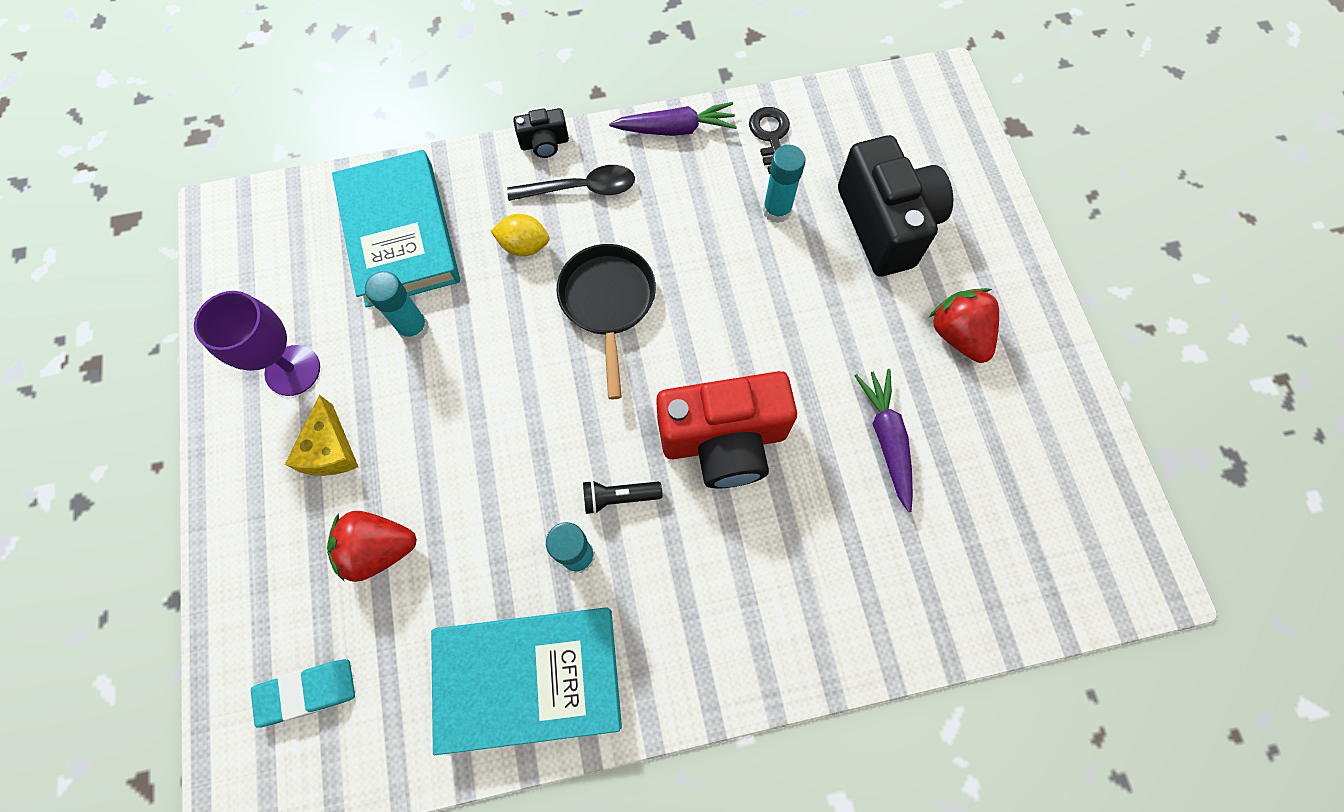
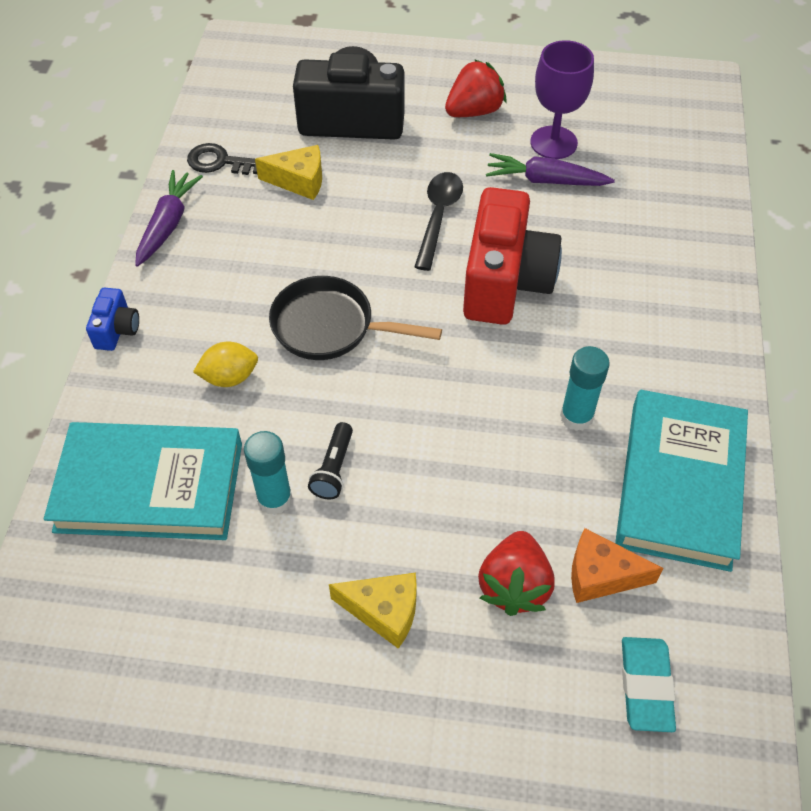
camera: 70 degrees left, 15 degrees down
(293, 370) = (269, 633): purple goblet -> purple goblet (553, 142)
(408, 624) = (601, 575): none -> orange cheese
(524, 246) = (229, 377): yellow lemon -> yellow lemon turned 45 degrees clockwise
(544, 143) = (117, 330): black camera -> blue camera
(581, 188) = (190, 314): black spoon -> black spoon (438, 217)
(619, 497) = (531, 371): black flashlight -> black flashlight (334, 469)
(777, 210) = (299, 181): turquoise glue stick -> yellow cheese
(958, 335) = (474, 111): red strawberry -> red strawberry turned 150 degrees clockwise

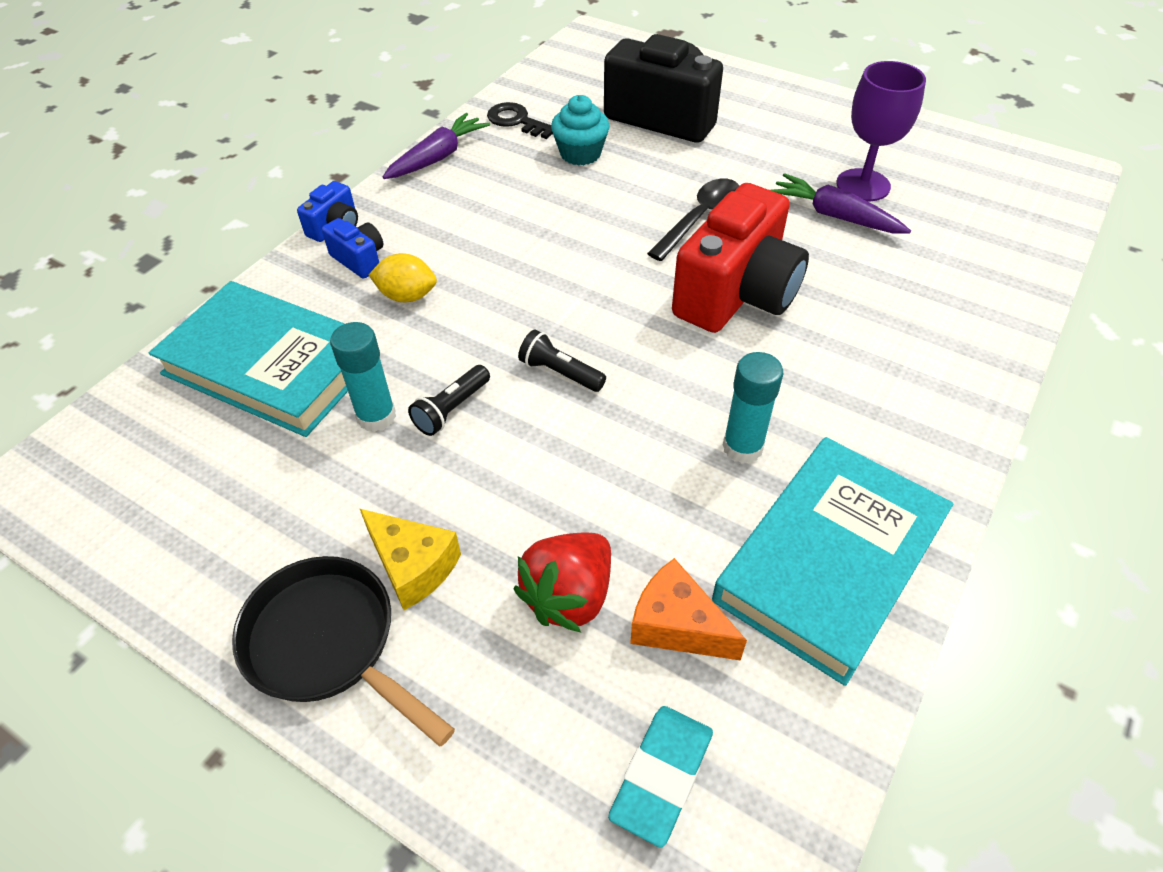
camera: 25 degrees right, 5 degrees down
(162, 356) = (359, 259): none -> blue camera
(299, 181) = (580, 154): yellow cheese -> turquoise cupcake
(330, 326) = (531, 282): black pan -> black pan (328, 643)
(403, 403) = (560, 373): none -> black flashlight
(474, 111) = (791, 139): red strawberry -> none

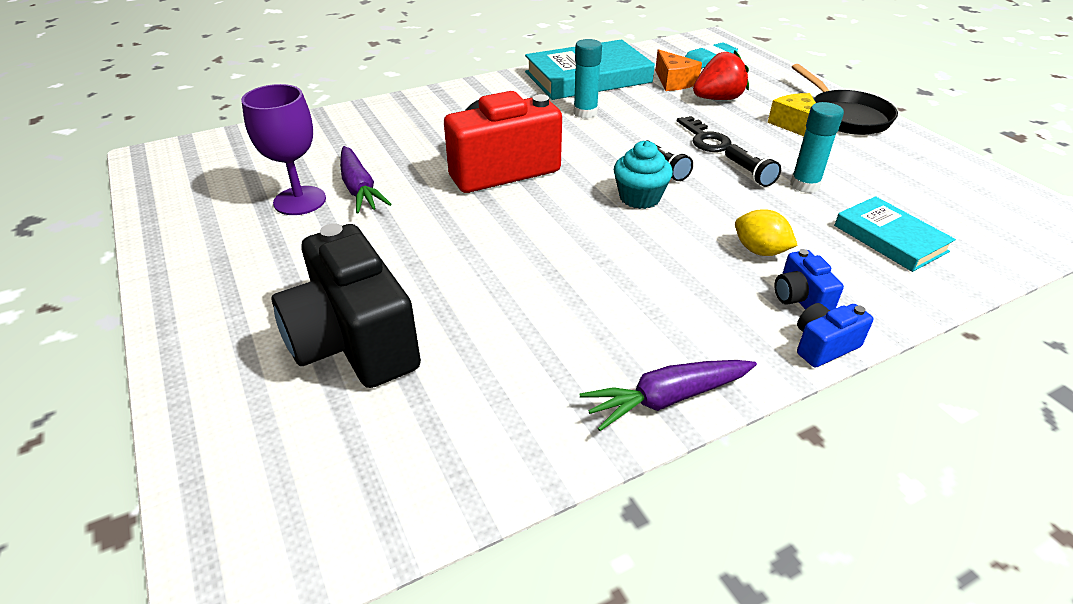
camera: 150 degrees left, 10 degrees down
(271, 365) = (890, 238): turquoise book -> turquoise book, size x0.58
(451, 409) = (749, 174): black flashlight -> black flashlight turned 90 degrees clockwise
(517, 121) = (527, 417): black key -> black key (705, 139)
(580, 154) = (495, 331): turquoise cupcake -> turquoise cupcake (639, 197)
(700, 218) = (460, 224): black spoon -> none

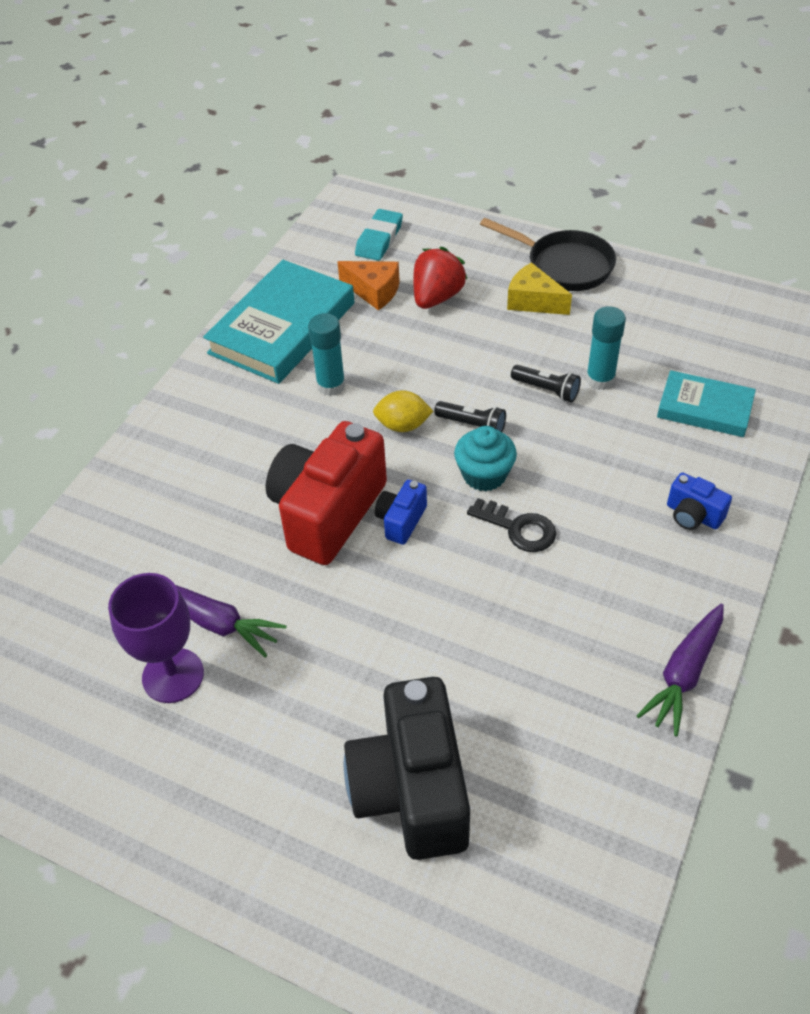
camera: 35 degrees left, 10 degrees up
(354, 342) = (412, 789): black camera -> black camera turned 60 degrees clockwise
(705, 139) = (473, 363): black key -> black key (518, 528)
(760, 251) = (627, 481): yellow lemon -> yellow lemon (403, 425)
(823, 346) = (741, 553): blue camera -> blue camera (401, 521)

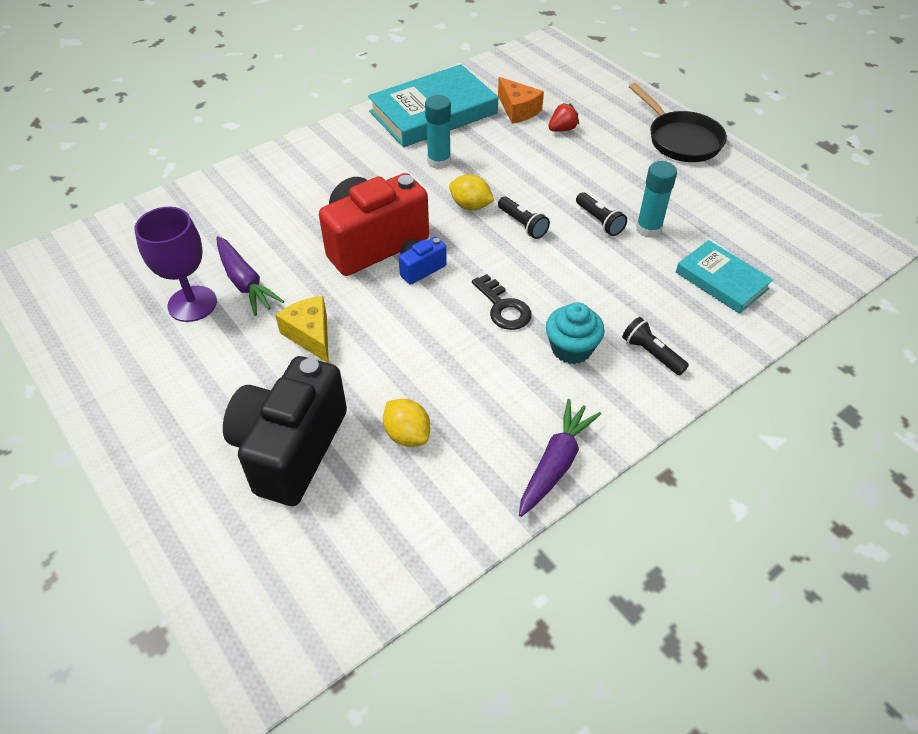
camera: 25 degrees right, 0 degrees up
(379, 239) = (548, 77): turquoise eraser -> none
(437, 297) = (562, 129): red strawberry -> red strawberry, size x0.60
(484, 475) = (506, 261): turquoise cupcake -> turquoise cupcake (571, 348)
(521, 714) = (407, 434): none -> yellow lemon
(533, 301) = (636, 156): yellow cheese -> yellow cheese (310, 335)
(684, 673) = (555, 463): purple carrot -> purple carrot turned 150 degrees clockwise
(693, 515) = (651, 353): blue camera -> black flashlight

